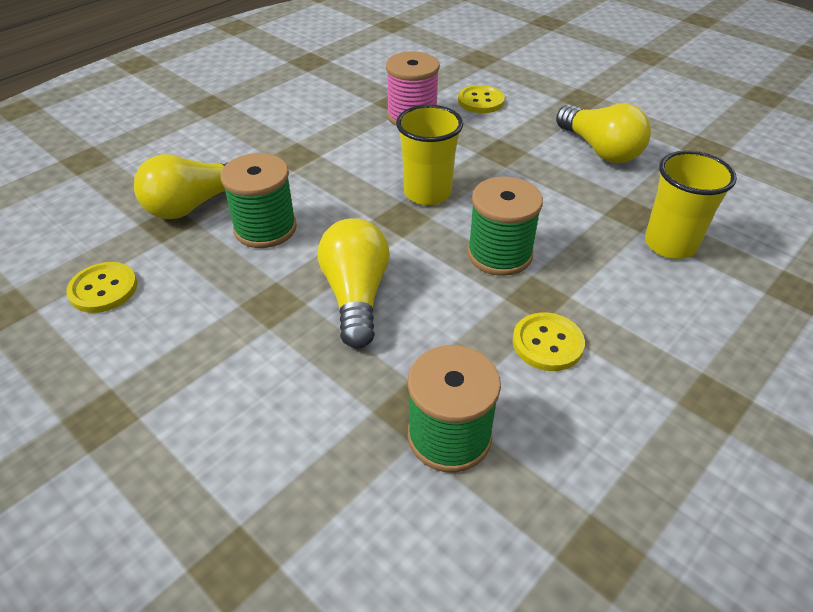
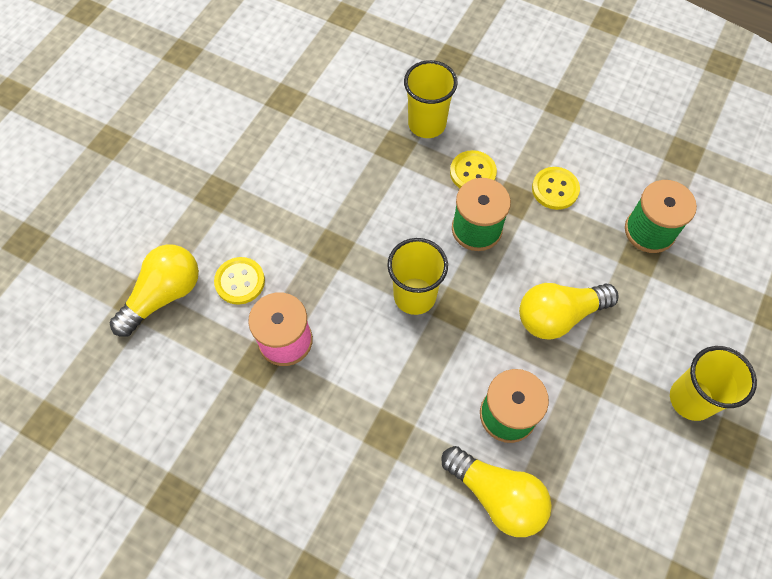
camera: 105 degrees left, 20 degrees up
(103, 289) = (629, 516): yellow button -> yellow button (472, 172)
(181, 391) = (691, 399): none -> yellow cup
(600, 150) = (309, 173): yellow light bulb -> yellow light bulb (164, 295)

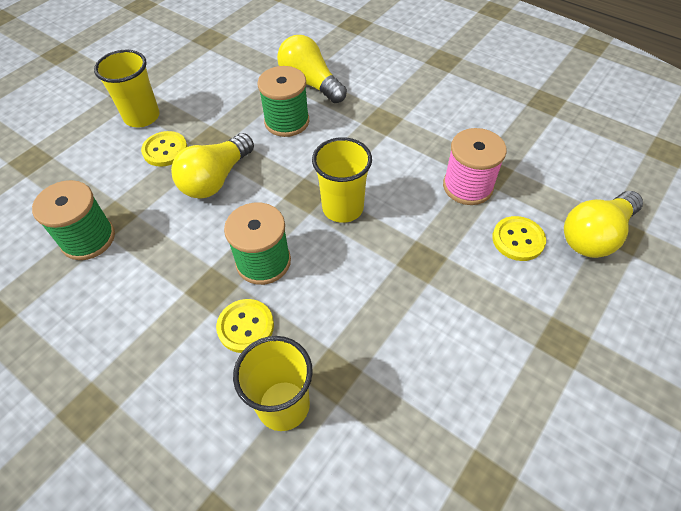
camera: 170 degrees left, 10 degrees down
(555, 189) = (160, 294): yellow button -> yellow button (165, 150)
(558, 316) = (216, 179): yellow light bulb -> yellow light bulb turned 135 degrees clockwise

